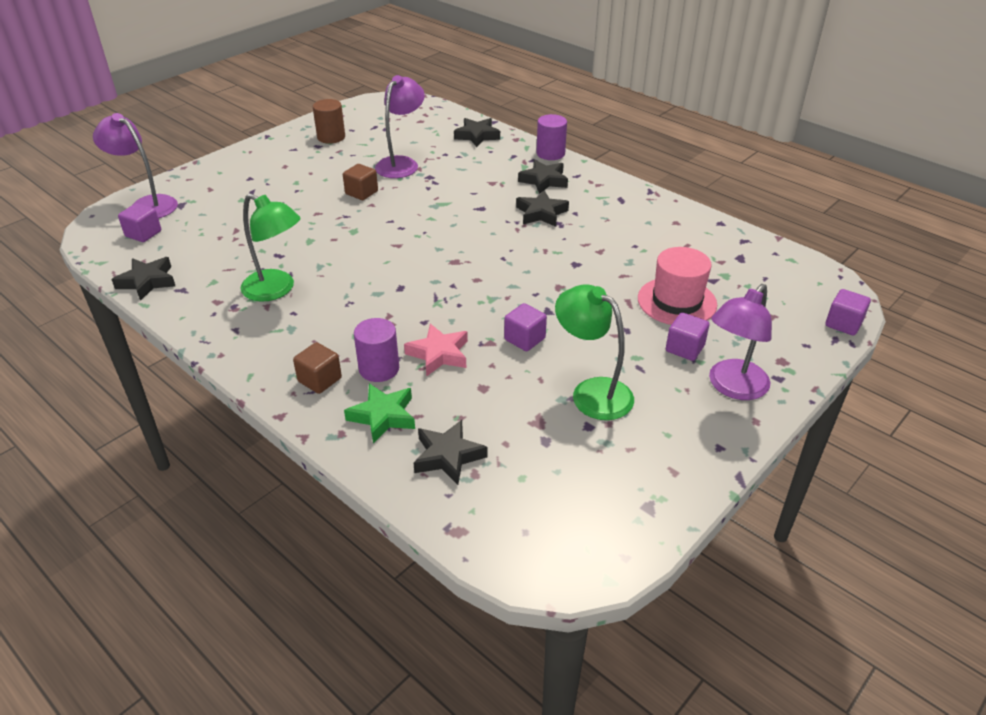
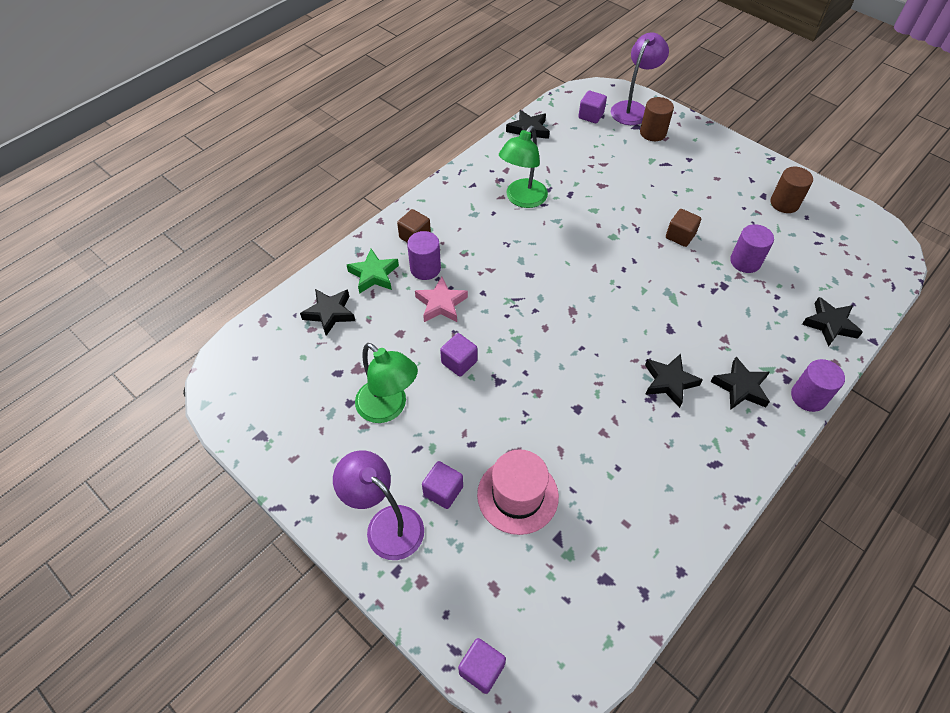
camera: 90 degrees right, 15 degrees up
(197, 195) = (653, 133): none -> brown cylinder
(401, 163) = (745, 261): purple lamp -> purple cylinder
(592, 392) = (388, 408): green lamp -> green lamp turned 90 degrees clockwise

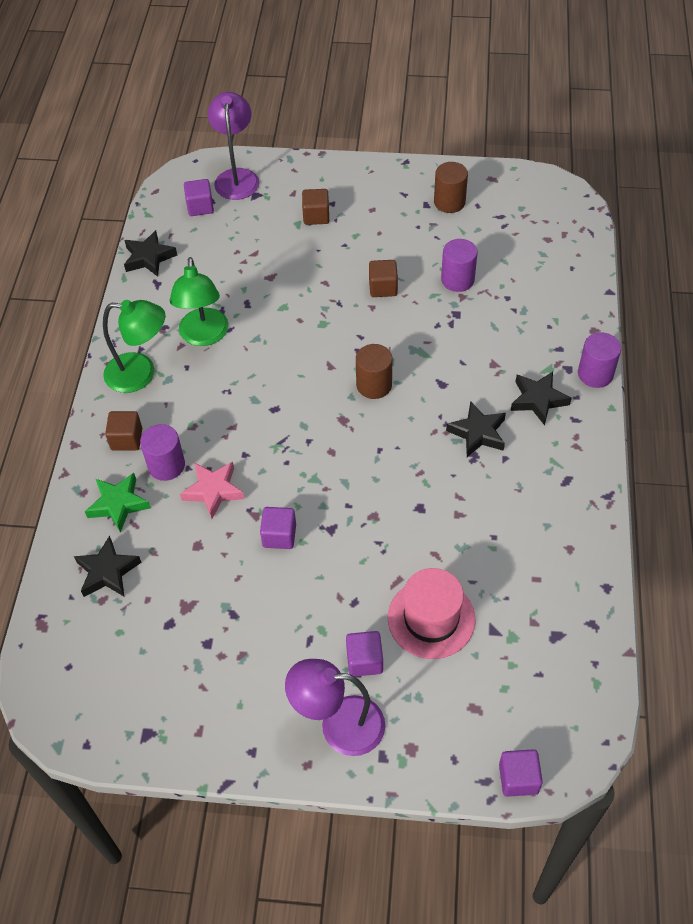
camera: 35 degrees left, 0 degrees up
(388, 408) = (250, 622): green lamp -> green lamp (141, 374)
(653, 133) = (276, 193): brown cylinder -> brown cylinder (374, 385)
(669, 162) = (316, 216): none -> brown cube
(830, 324) = (567, 298): black star -> none

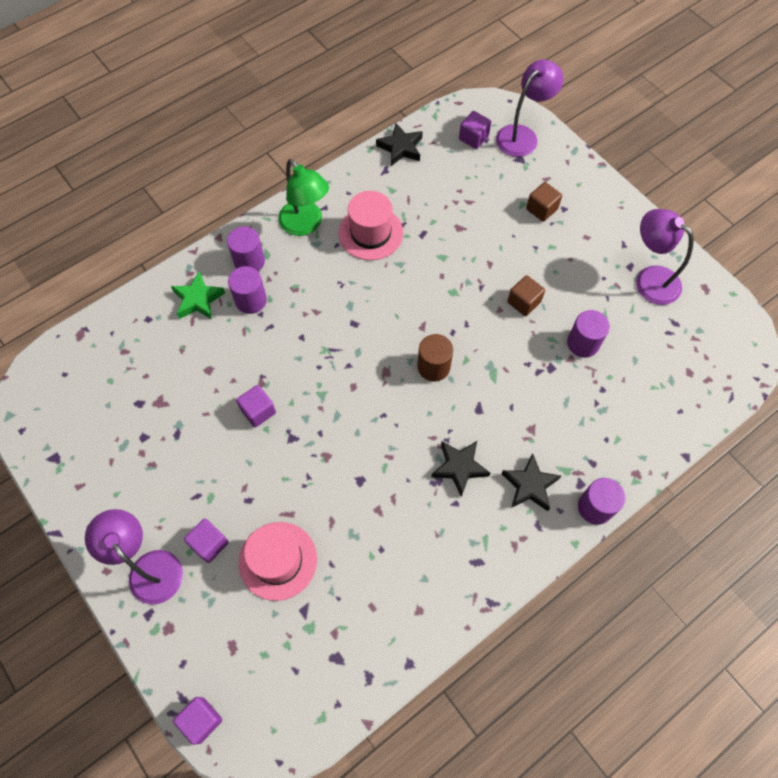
camera: 45 degrees right, 10 degrees up
(107, 571) = (146, 336): black star -> none
(126, 439) = (249, 261): brown cube -> purple cylinder
(204, 336) = (370, 233): green lamp -> pink hat
(213, 491) = (256, 343): pink star -> none
(449, 202) = (649, 279): brown cylinder -> purple lamp

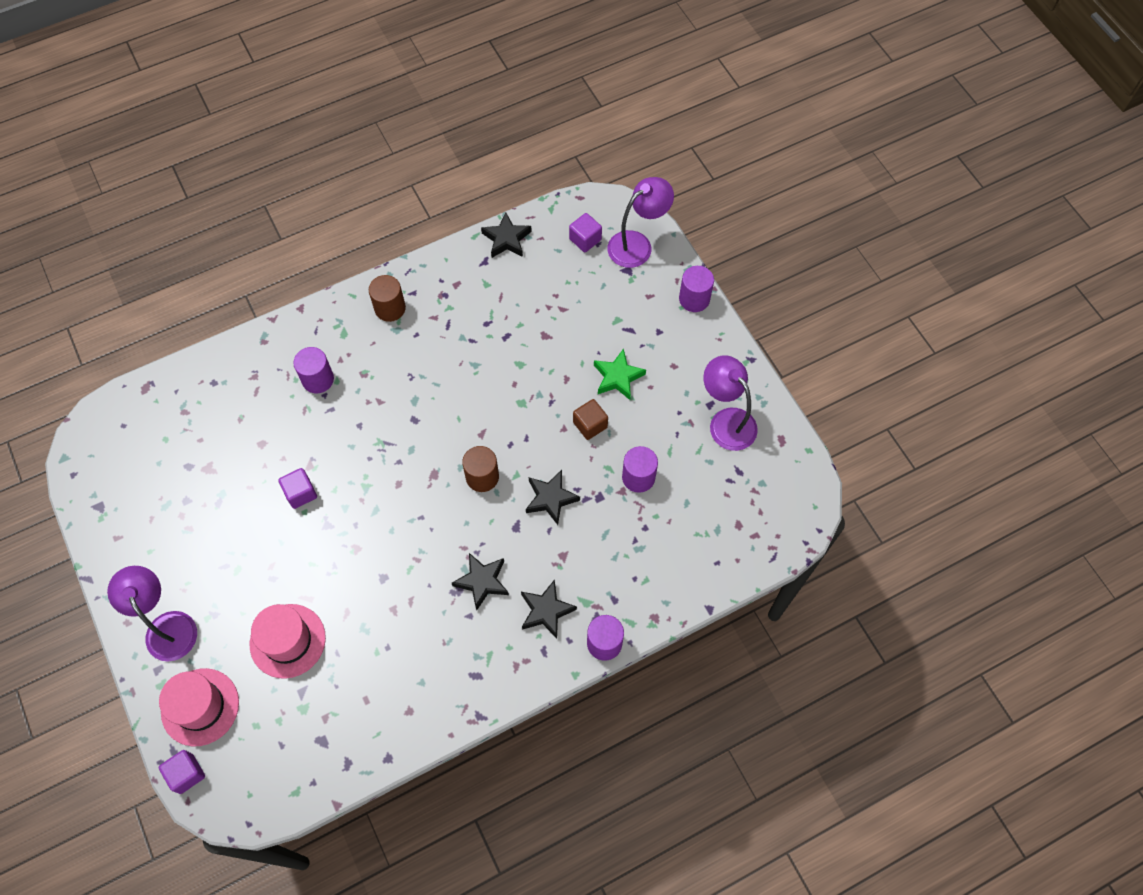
camera: 10 degrees right, 0 degrees up
(198, 299) = (266, 370): green star -> green star (617, 377)
(209, 544) = (227, 614): purple cube -> none
(249, 261) = (325, 338): purple cylinder -> purple cylinder (694, 299)
(306, 225) = (390, 308): green lamp -> brown cylinder
(370, 233) = (453, 327): pink hat -> pink hat (200, 707)
(505, 376) = (550, 498): none -> black star
(541, 209) = (635, 328): brown cube -> none

